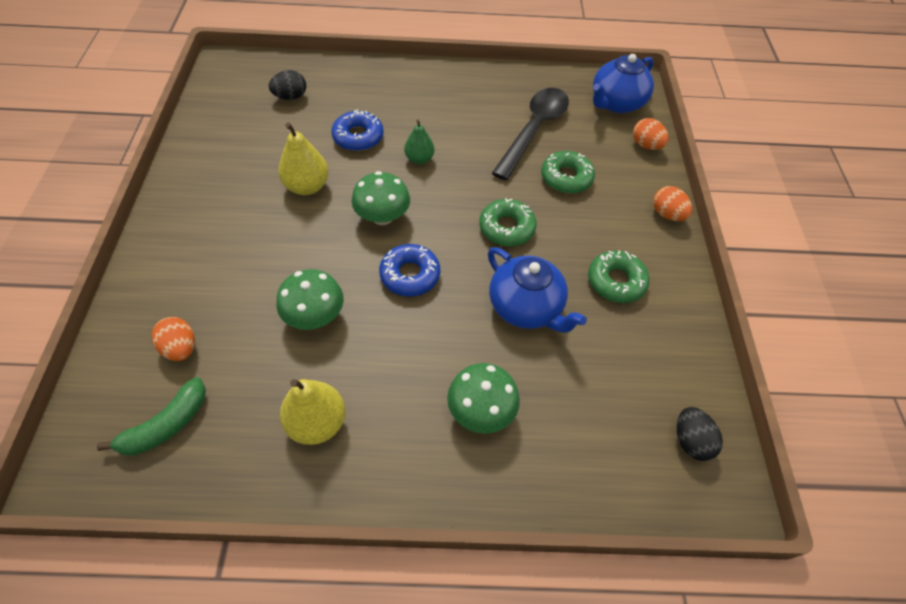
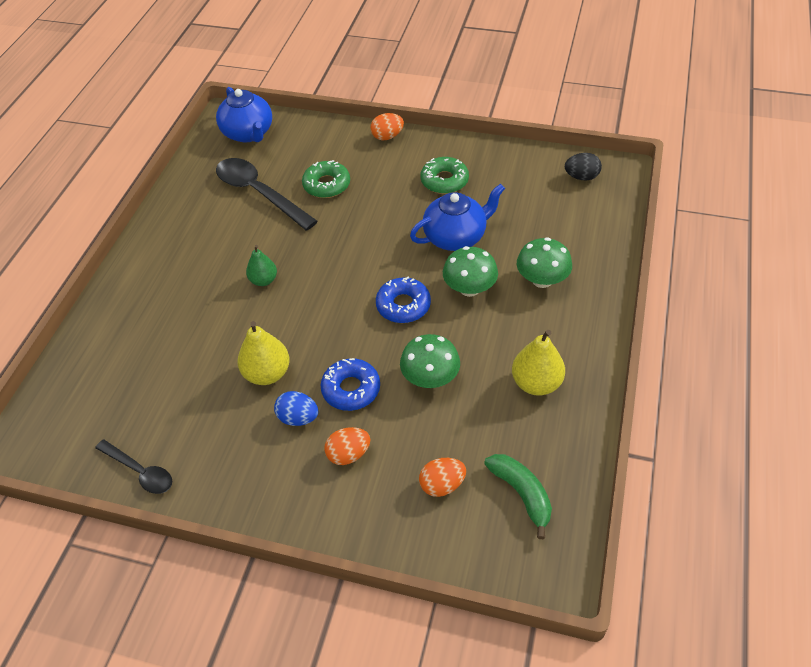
camera: 70 degrees left, 5 degrees down
(201, 132) = (140, 471): none -> black spoon
(258, 219) = (298, 418): none -> blue egg
(290, 97) = (118, 380): black egg -> none
(358, 137) = (212, 325): blue donut -> blue donut (351, 389)
(382, 217) = (329, 317): green mushroom -> green mushroom (469, 288)
(506, 228) = (370, 233): green donut -> none
(646, 145) = (308, 129): orange egg -> orange egg (348, 454)

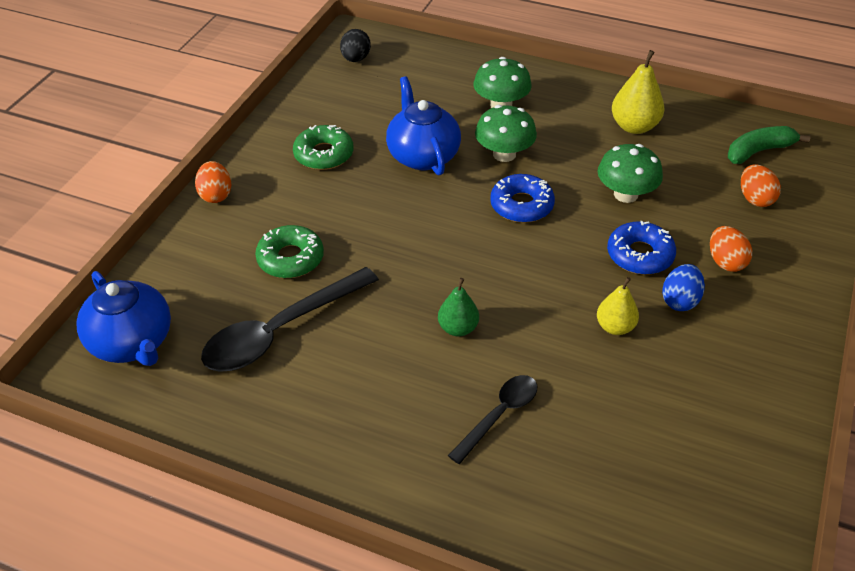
camera: 85 degrees left, 5 degrees down
(140, 471) = (766, 453): black spoon -> black spoon (499, 415)
(248, 133) = (132, 343): blue teapot -> blue teapot turned 75 degrees clockwise
(267, 373) = (615, 327): yellow pear -> yellow pear, size x0.66

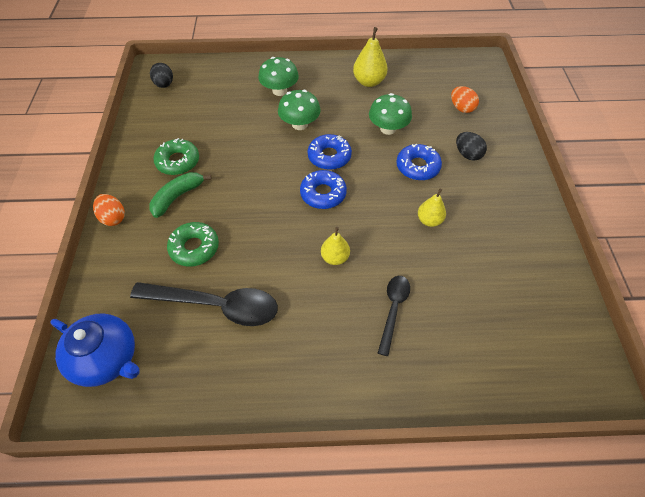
camera: 25 degrees left, 10 degrees up
(281, 331) = (216, 305): black spoon -> black spoon turned 105 degrees counterclockwise
(423, 156) = (247, 141): blue teapot -> none
(458, 328) = (335, 257): green pear -> yellow pear
(486, 248) = (323, 194): none -> blue donut
(680, 300) = (456, 189): blue egg -> none
(725, 262) = (467, 154): orange egg -> black egg
(759, 151) = (447, 77): green banana -> green banana (178, 197)

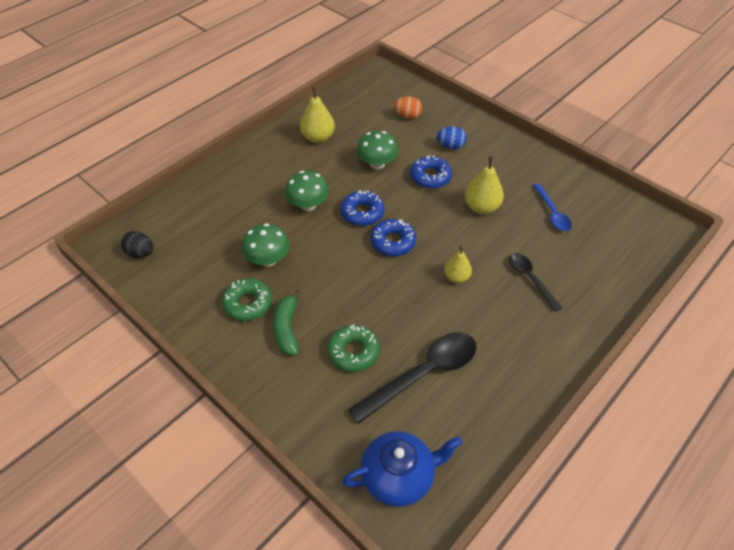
camera: 45 degrees left, 5 degrees down
(113, 218) = (255, 386): orange egg -> none
(279, 91) = (255, 190): green mushroom -> green mushroom (268, 259)
(429, 220) = (481, 207): yellow pear -> yellow pear, size x1.53
(467, 154) = (450, 146): black egg -> blue egg
(489, 273) = (552, 213): none -> blue spoon

